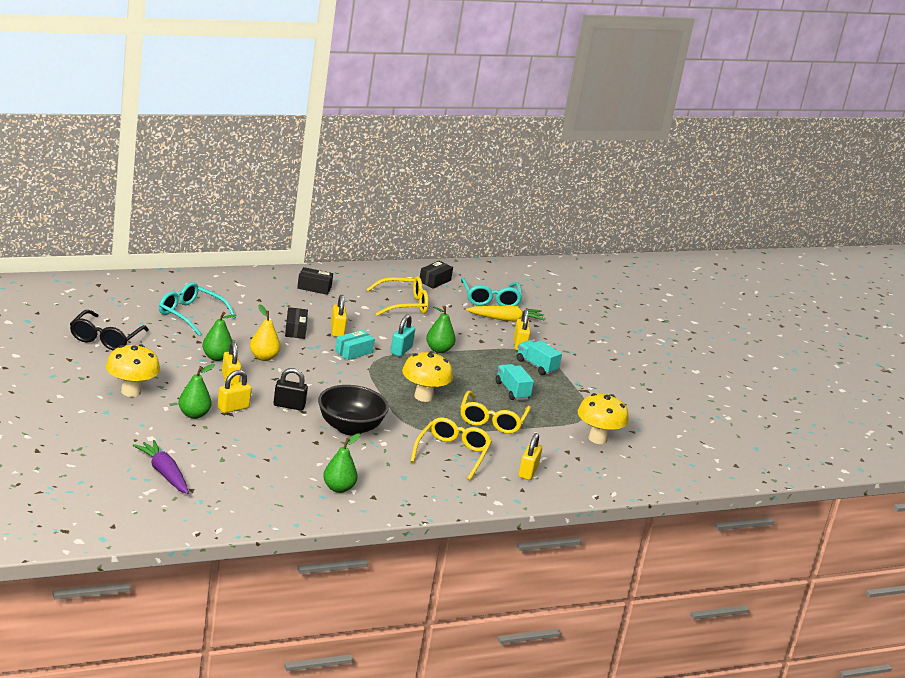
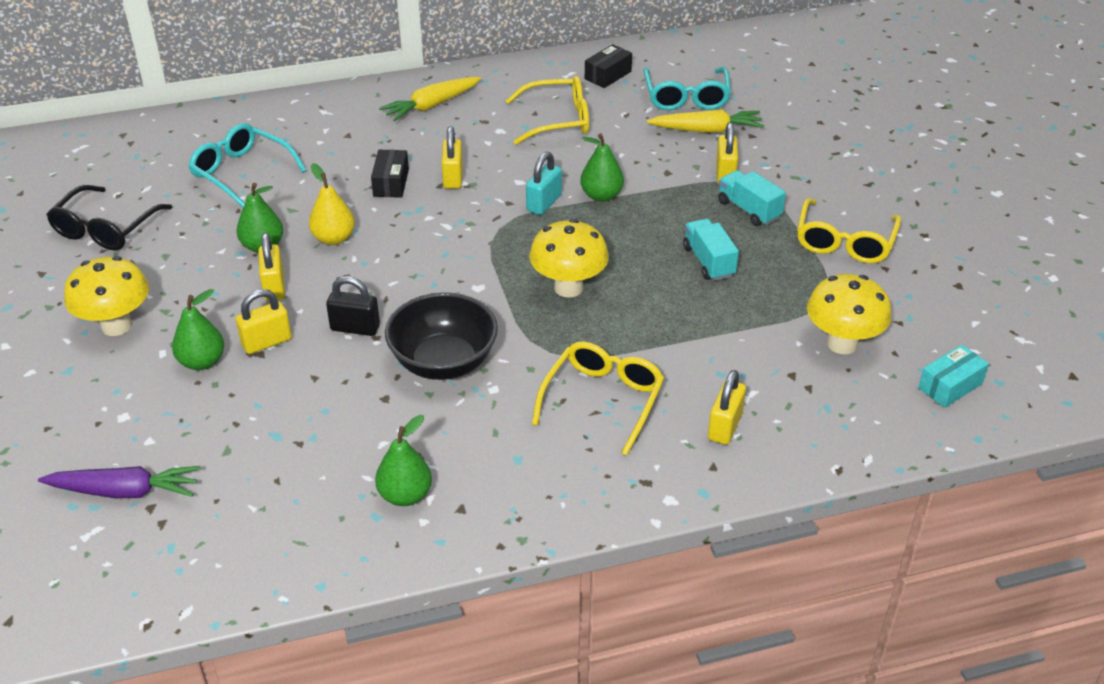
camera: 10 degrees right, 15 degrees up
(164, 473) = (125, 491): purple carrot -> purple carrot turned 120 degrees clockwise
(314, 287) = (431, 105): black box -> yellow carrot
(353, 352) = (472, 214): turquoise box -> turquoise box (950, 386)
(492, 420) = (673, 324): yellow glasses -> yellow glasses (844, 242)

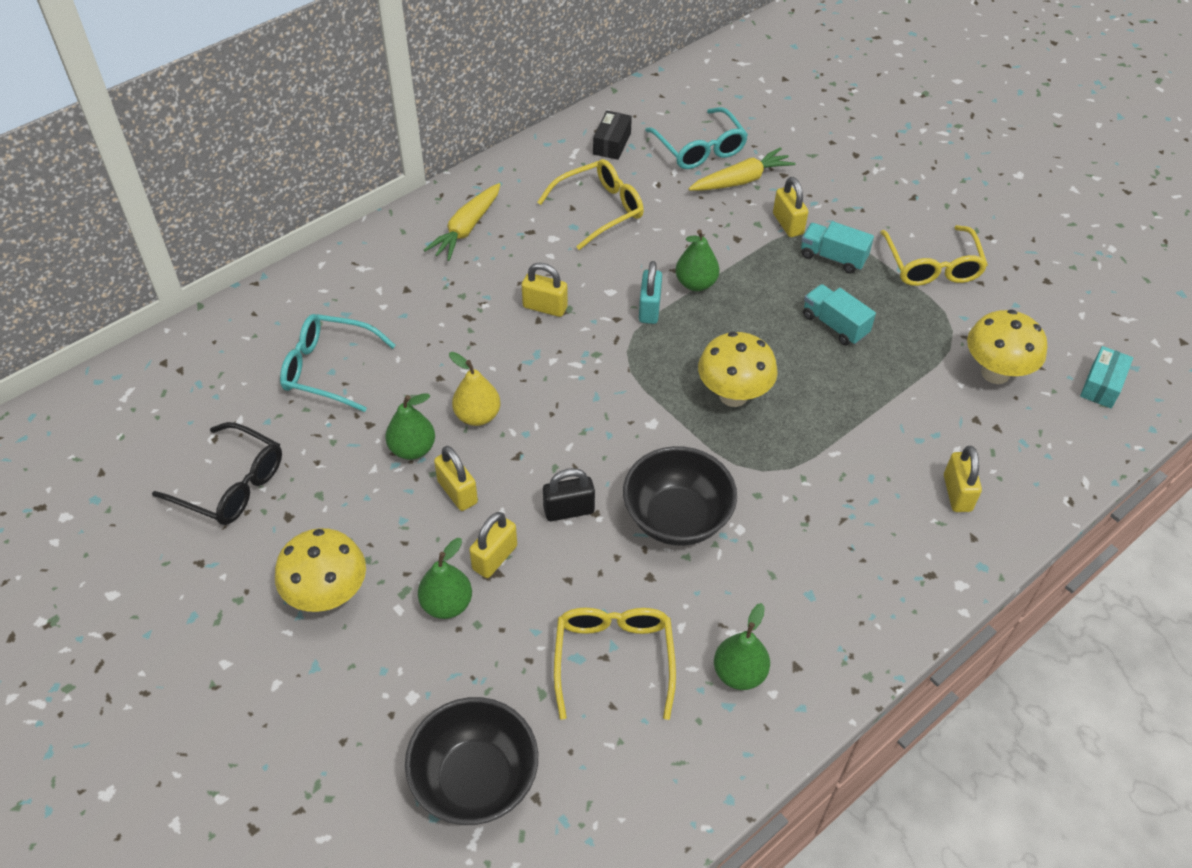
camera: 25 degrees left, 10 degrees up
(106, 229) = (231, 485): black glasses -> black glasses turned 60 degrees counterclockwise
(125, 491) = (475, 779): purple carrot -> black bowl
(391, 183) = (489, 332): black box -> none
(453, 177) = (545, 307): yellow padlock -> yellow padlock turned 45 degrees counterclockwise
(602, 400) = (841, 505): yellow glasses -> yellow glasses (614, 659)

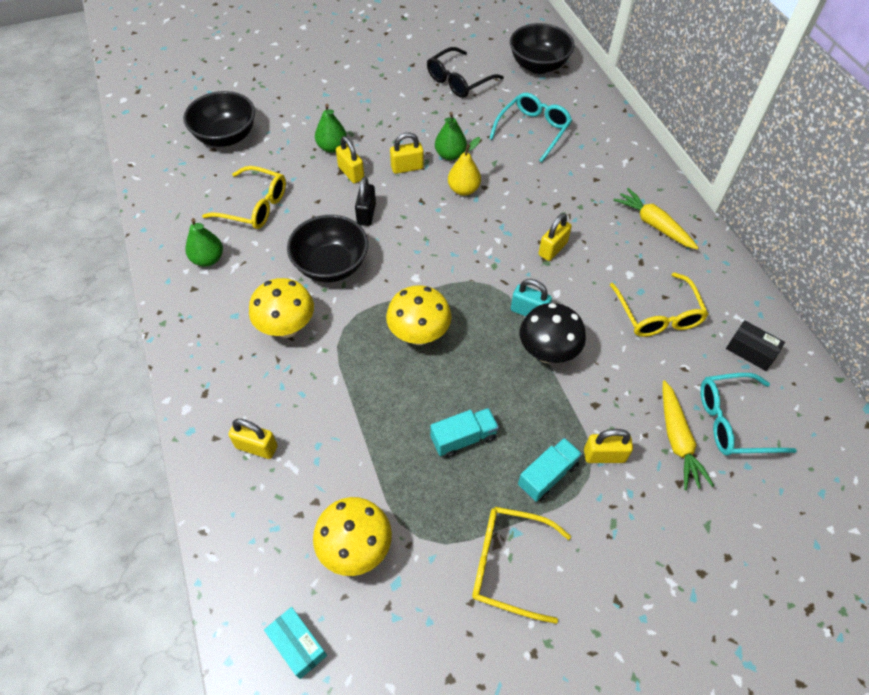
camera: 110 degrees right, 5 degrees up
(169, 394) = (538, 66): none -> black bowl
(328, 595) = (365, 105): yellow mushroom -> yellow mushroom (287, 328)
(696, 283) = (547, 353): green pear -> black mushroom

